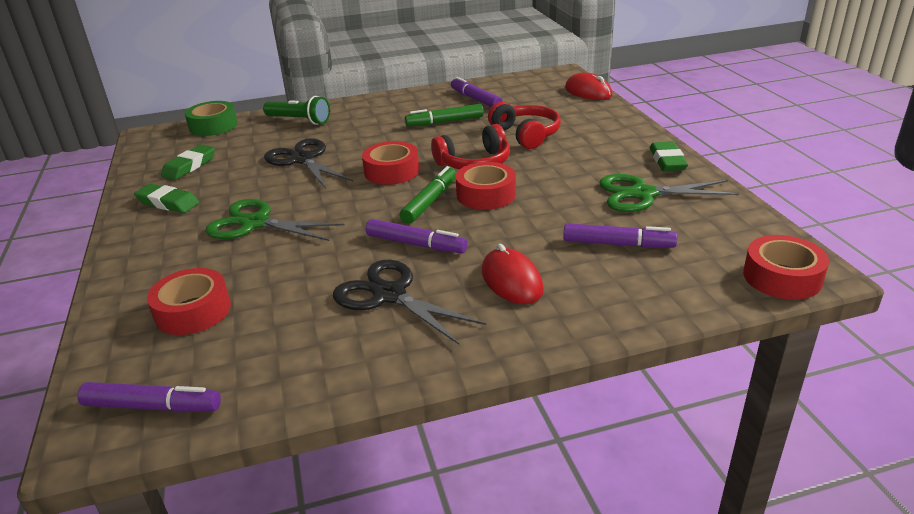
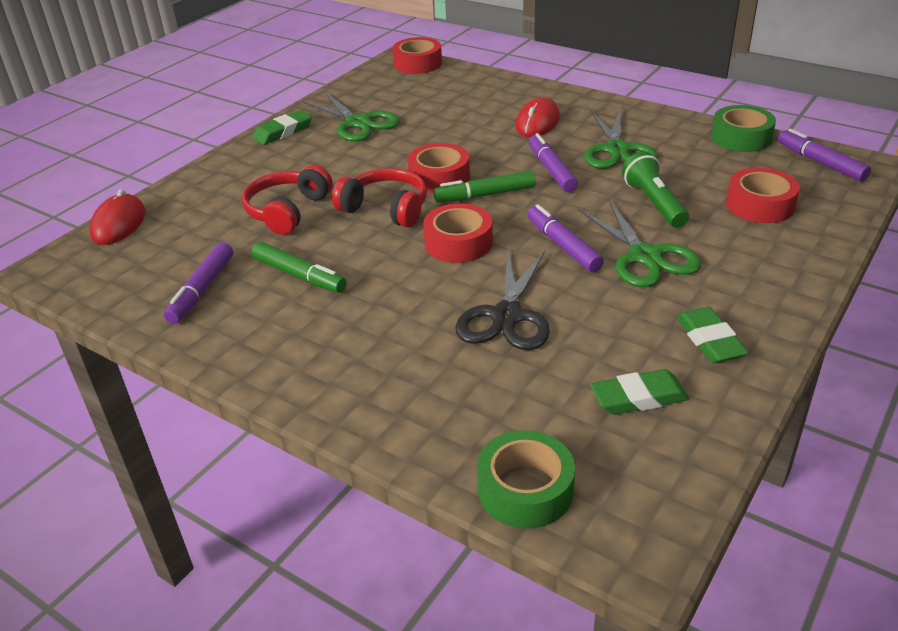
camera: 130 degrees left, 5 degrees up
(276, 392) = (741, 138): none -> green tape
(299, 120) = (411, 403): green flashlight -> green flashlight (654, 203)
(389, 295) = (617, 150): black scissors -> green scissors
(617, 244) = (444, 109): purple marker -> purple marker (563, 246)

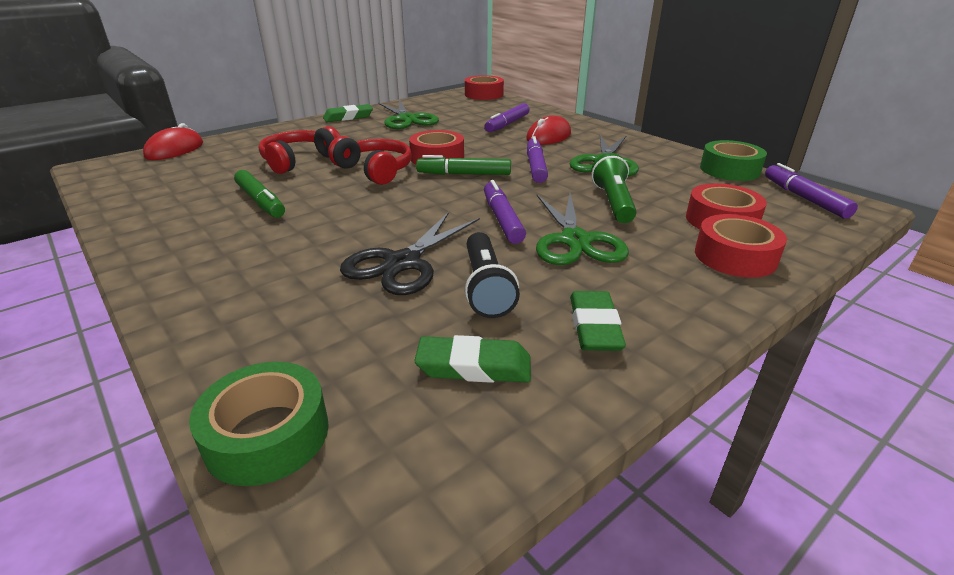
camera: 15 degrees right, 5 degrees down
(202, 289) = (179, 197): purple marker -> purple marker (507, 124)
(458, 243) = (411, 202): red tape -> red tape (735, 257)
(599, 324) = (486, 287): none -> black flashlight

